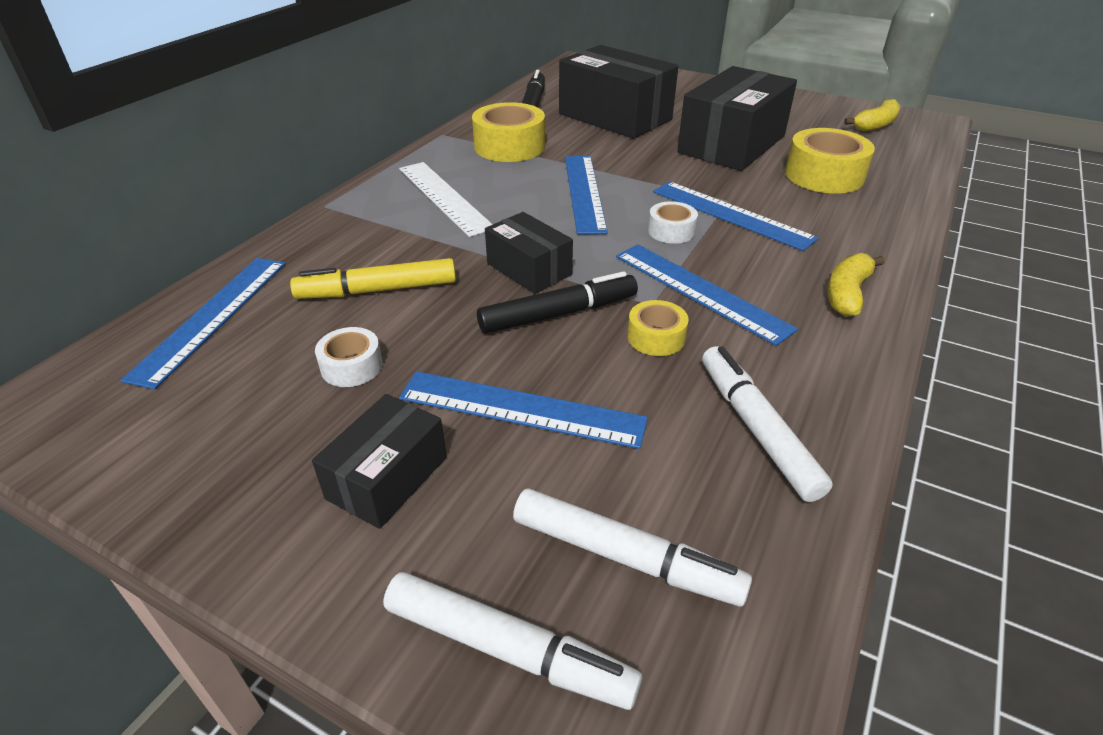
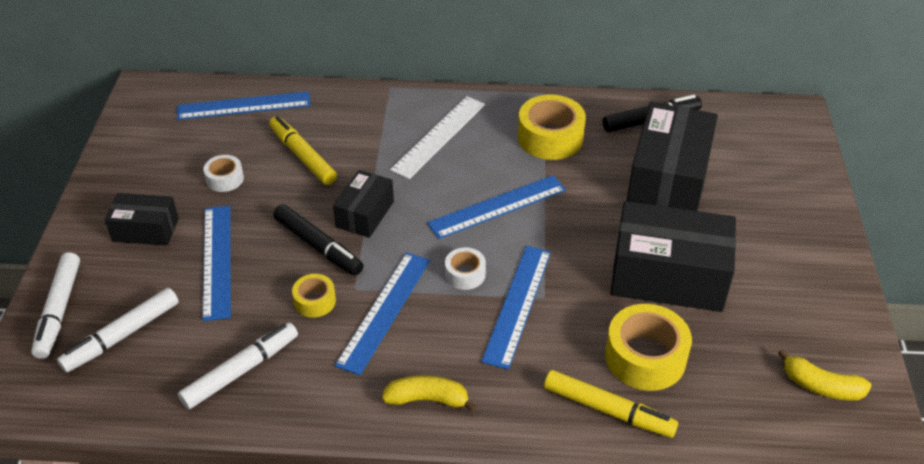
camera: 65 degrees right, 5 degrees up
(625, 556) = (122, 336): white marker -> white marker turned 45 degrees clockwise
(883, 205) = (608, 410): none -> yellow marker

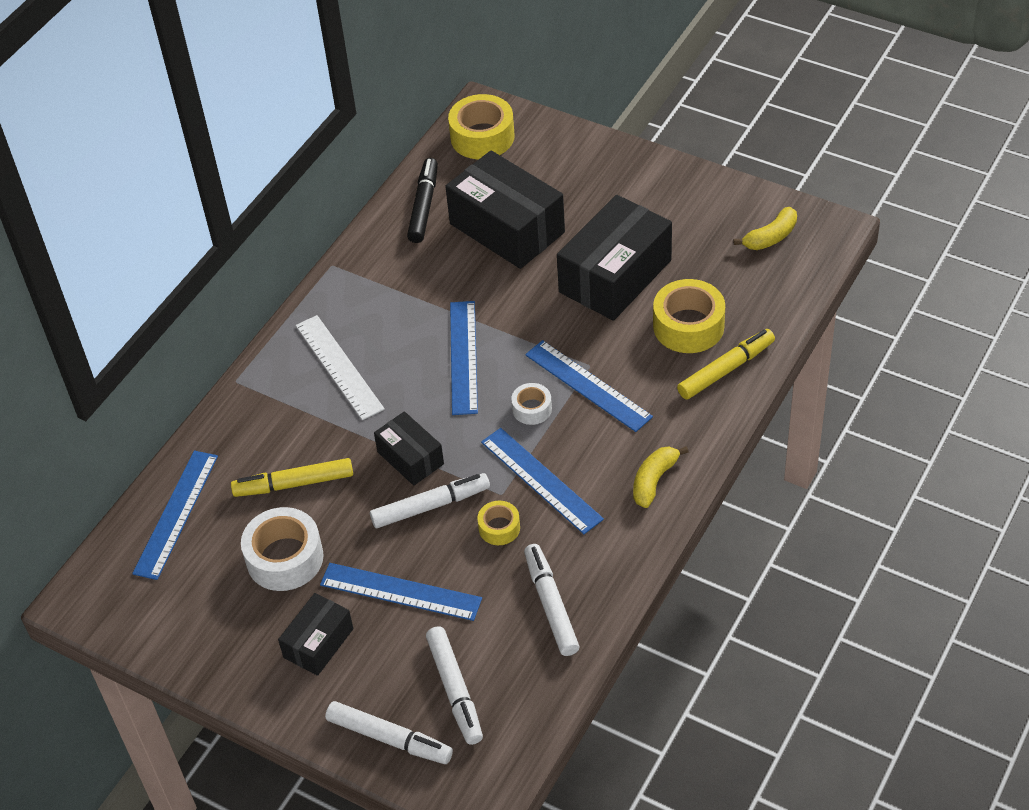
camera: 60 degrees left, 5 degrees up
(225, 179) = (285, 558): white tape -> white tape, size x1.84
(318, 246) = (430, 506): black marker -> white marker
(550, 137) = (398, 285): yellow tape -> yellow tape (482, 137)

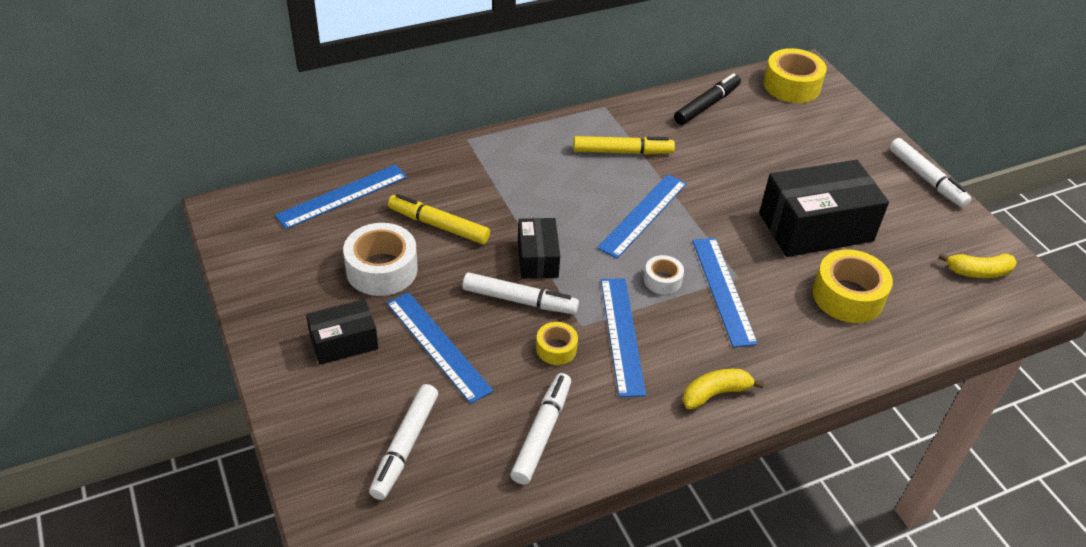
camera: 30 degrees right, 5 degrees down
(339, 367) = (546, 170): white ruler -> none
(389, 738) = (321, 447): white marker -> white marker (926, 178)
(507, 228) = (757, 150): black box -> none
(726, 369) = (853, 347): yellow marker -> yellow marker (622, 152)

